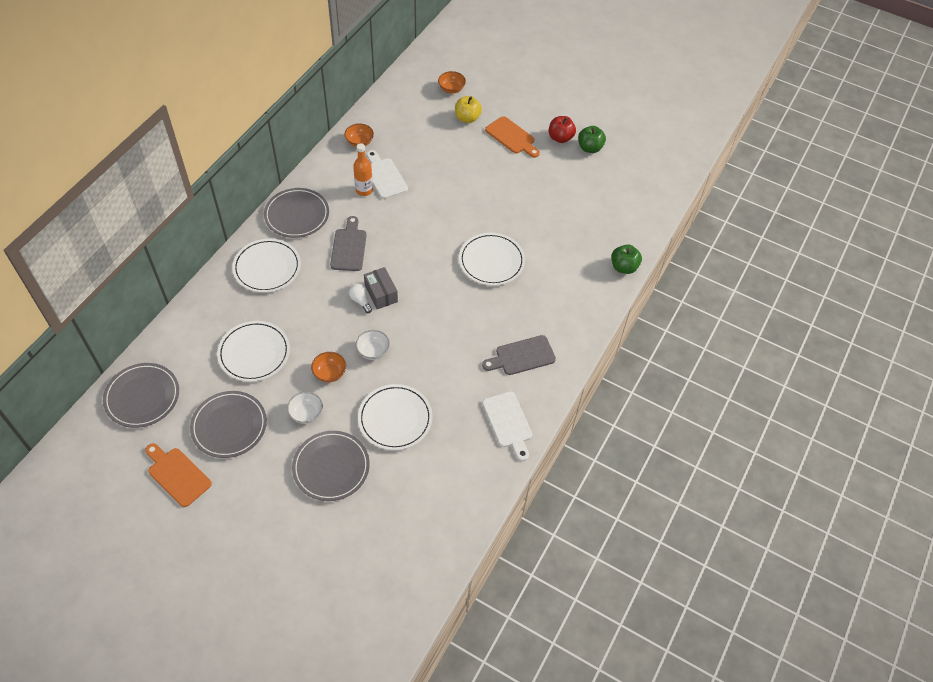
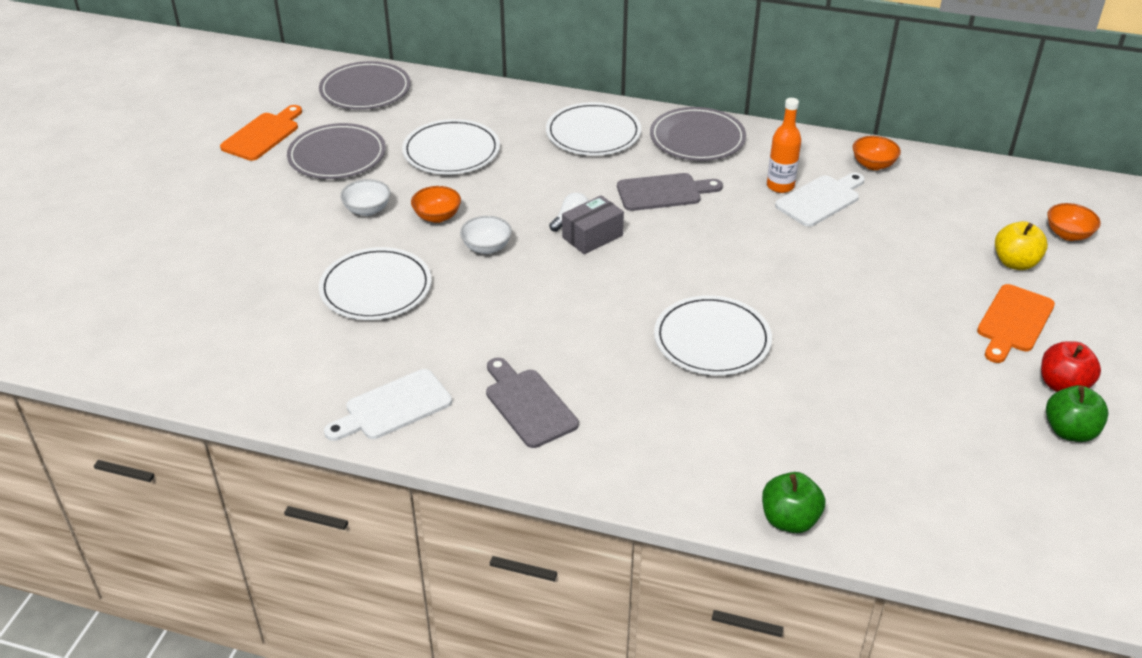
camera: 80 degrees right, 15 degrees down
(331, 467) = (288, 245): grey plate -> none

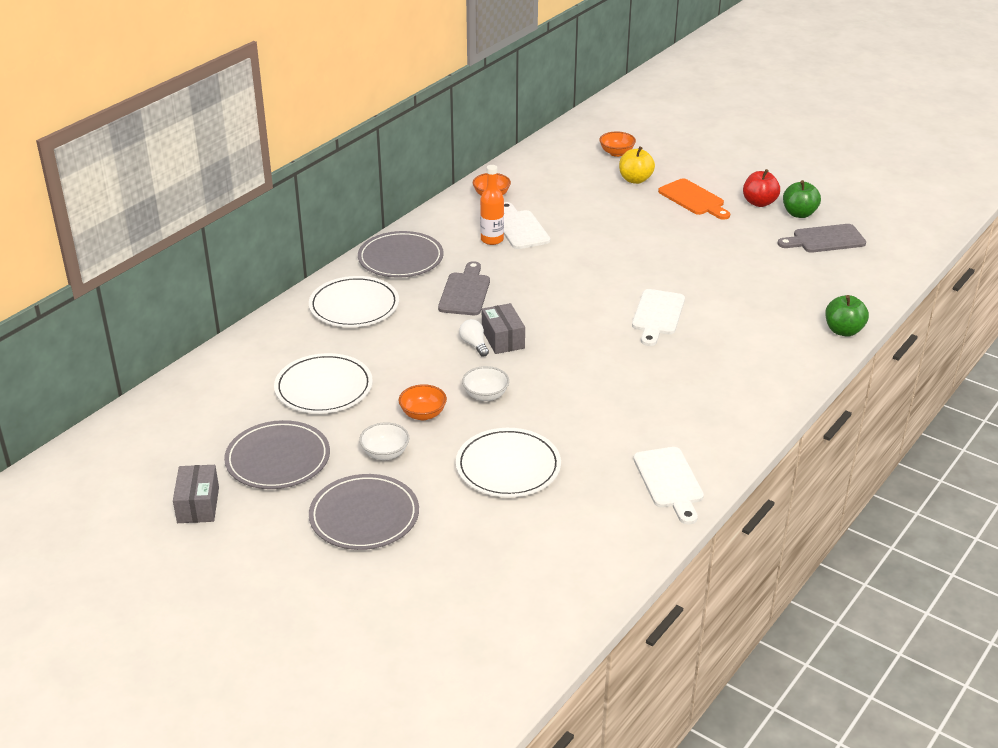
camera: 70 degrees left, 5 degrees down
(263, 135) = (198, 505): orange cutting board -> grey box
(365, 90) = (167, 422): grey plate -> grey plate (364, 516)
(528, 405) = (694, 413): grey cutting board -> grey cutting board (825, 239)
(712, 339) = (657, 315): white plate -> white cutting board

